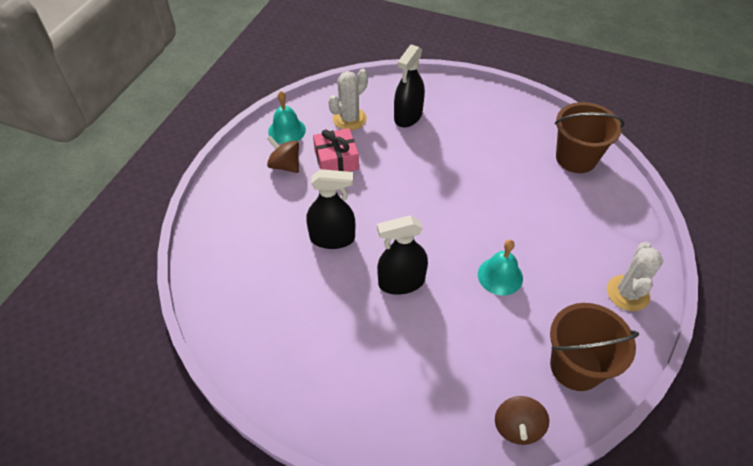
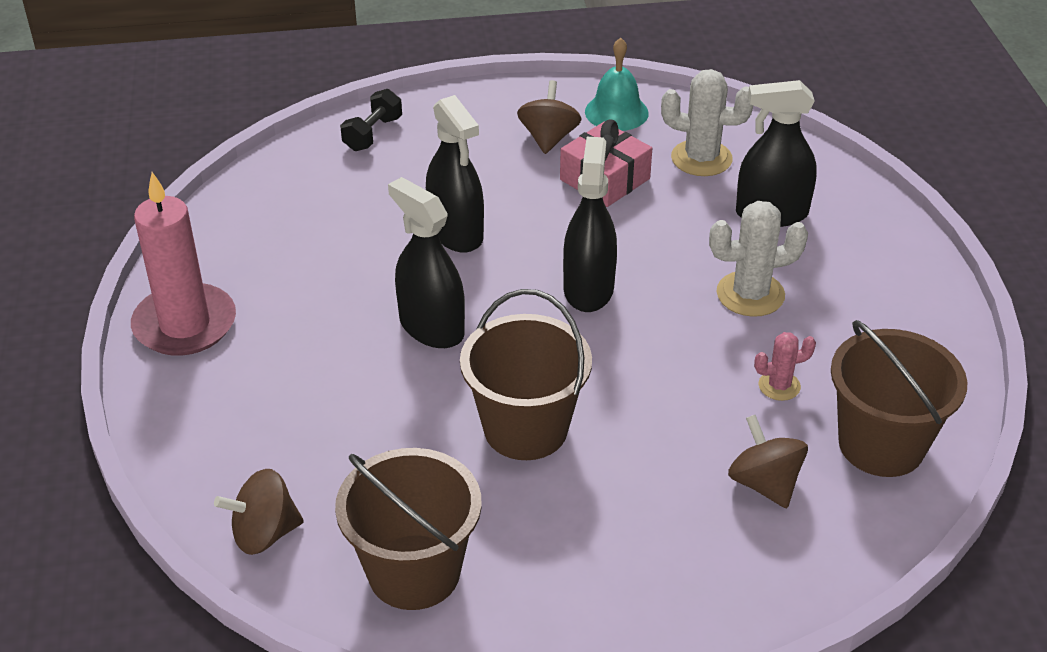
camera: 60 degrees right, 10 degrees down
(214, 237) = (373, 134): none -> black dumbbell
(318, 404) = (185, 324): none -> pink candle
(415, 205) = (588, 289): none -> black spray bottle
(500, 276) = (525, 429): turquoise bell -> brown bucket
(523, 171) = (779, 386): none -> pink cactus
(580, 206) = (764, 484): none -> brown spinning top
(627, 293) = (615, 602): white cactus -> white cactus (750, 294)

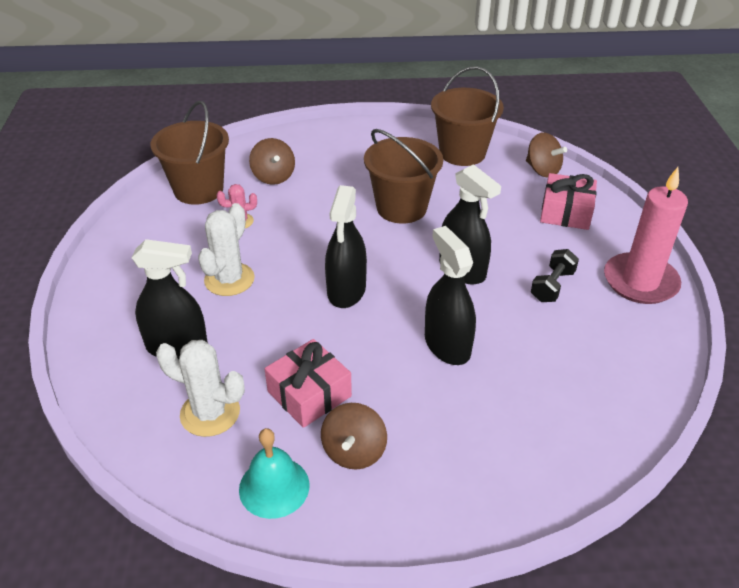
camera: 175 degrees left, 0 degrees up
(251, 437) = (566, 212): none -> pink gift
(264, 533) = (542, 170): brown spinning top -> brown spinning top turned 60 degrees clockwise
(373, 134) = (539, 471): black dumbbell -> black dumbbell (552, 286)
(750, 294) = (229, 279): white cactus -> white cactus turned 60 degrees counterclockwise

